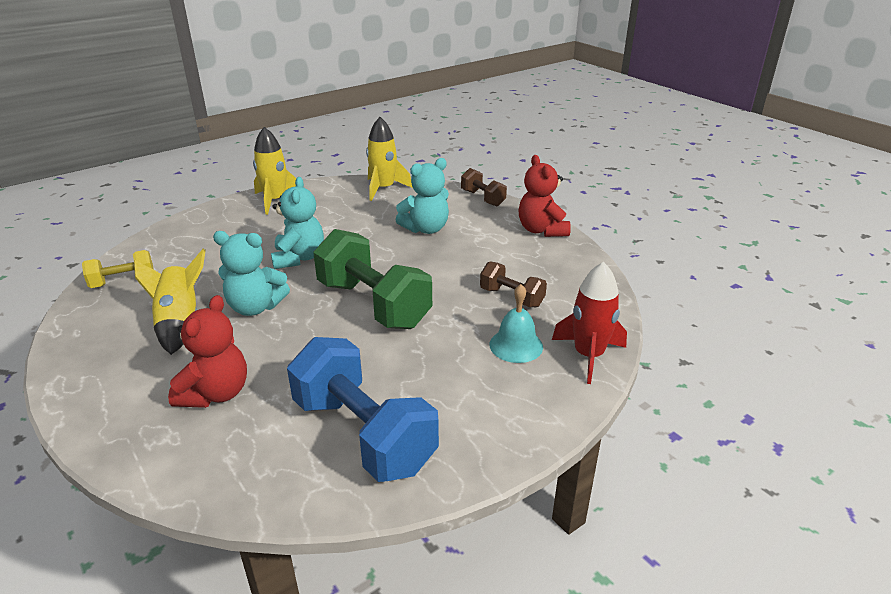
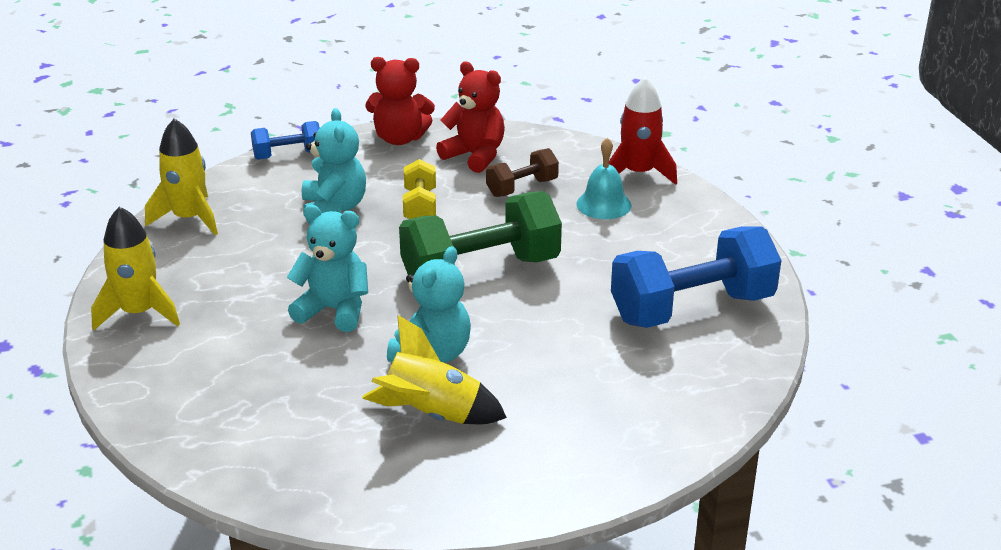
camera: 70 degrees left, 0 degrees up
(123, 282) = (285, 466): yellow dumbbell -> yellow dumbbell (420, 206)
(216, 393) = (589, 392): red teddy bear -> red teddy bear (475, 156)
(482, 198) = (288, 155): brown dumbbell -> blue dumbbell

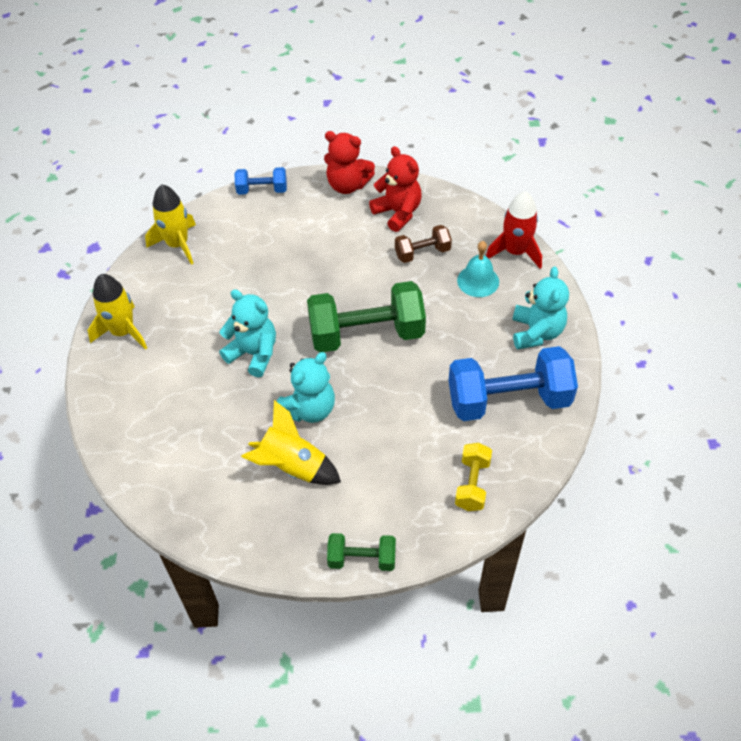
camera: 15 degrees right, 20 degrees up
(334, 208) = (280, 251): turquoise teddy bear -> turquoise teddy bear (536, 332)
(420, 206) = (342, 260): yellow dumbbell -> yellow dumbbell (472, 484)
(567, 495) = (362, 559): none -> green dumbbell

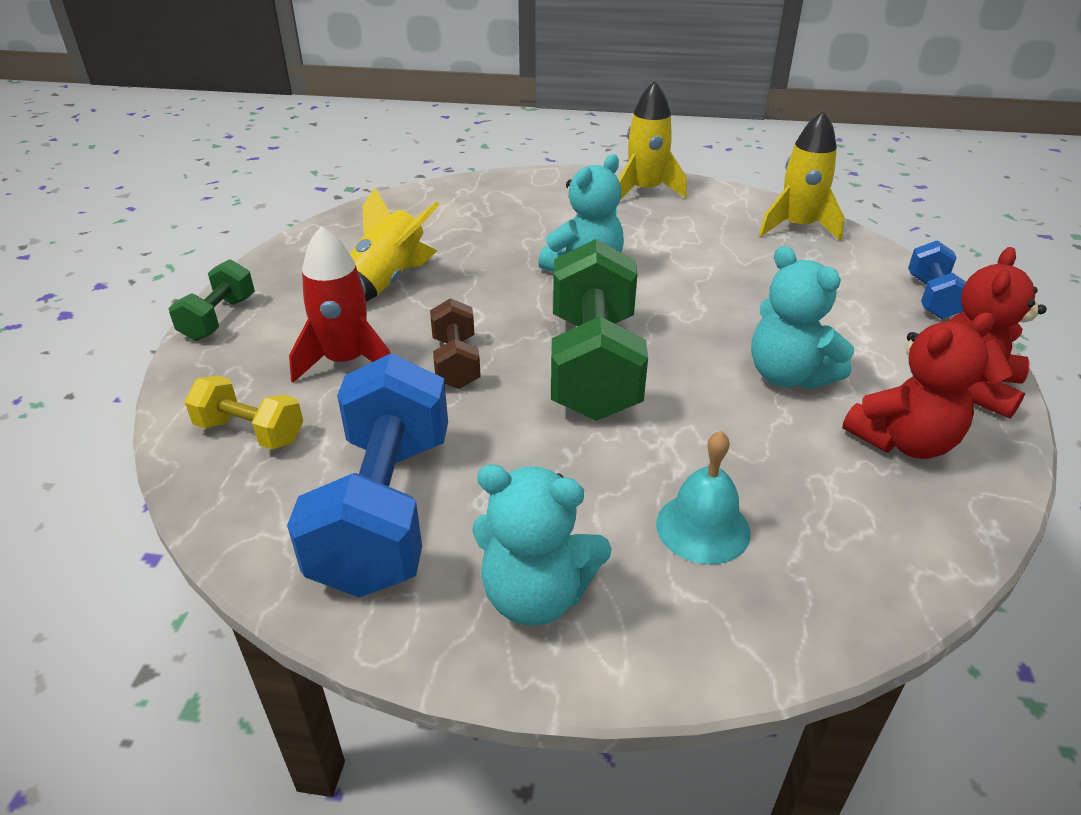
camera: 100 degrees right, 15 degrees down
(309, 409) = (471, 302): turquoise teddy bear -> turquoise teddy bear (788, 376)
(422, 253) = (787, 458): brown dumbbell -> brown dumbbell (456, 362)
(515, 252) = (794, 615): red rocket -> red rocket (346, 361)

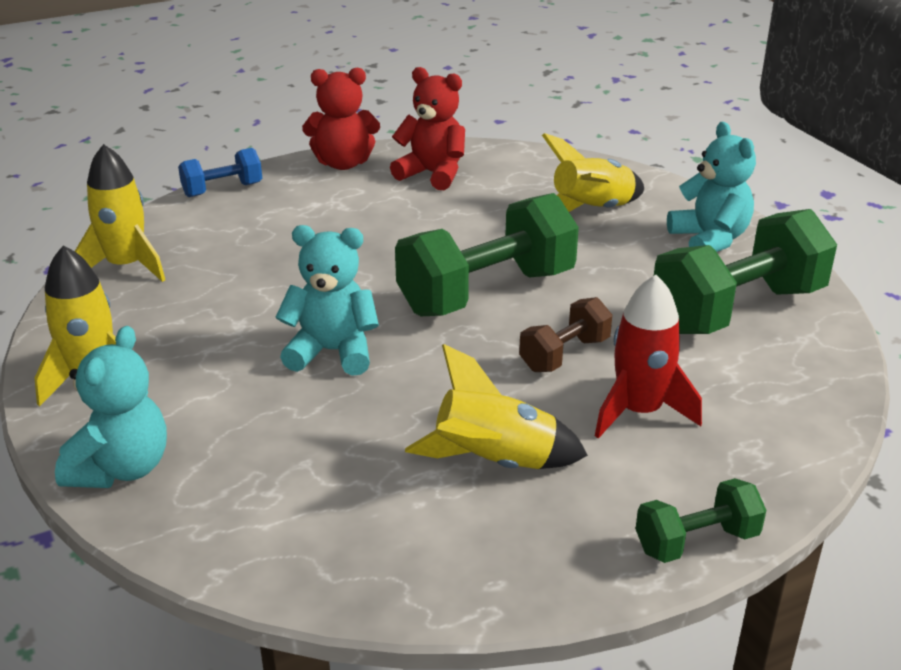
camera: 125 degrees left, 5 degrees down
(250, 432) = (774, 407): yellow dumbbell -> none
(385, 510) = (737, 309): blue dumbbell -> green dumbbell
(703, 527) = (592, 211): turquoise bell -> yellow rocket
(788, 376) = (403, 219): turquoise teddy bear -> turquoise teddy bear (121, 469)

